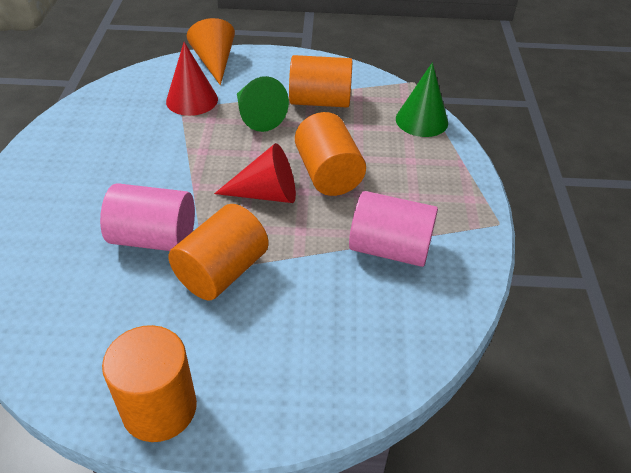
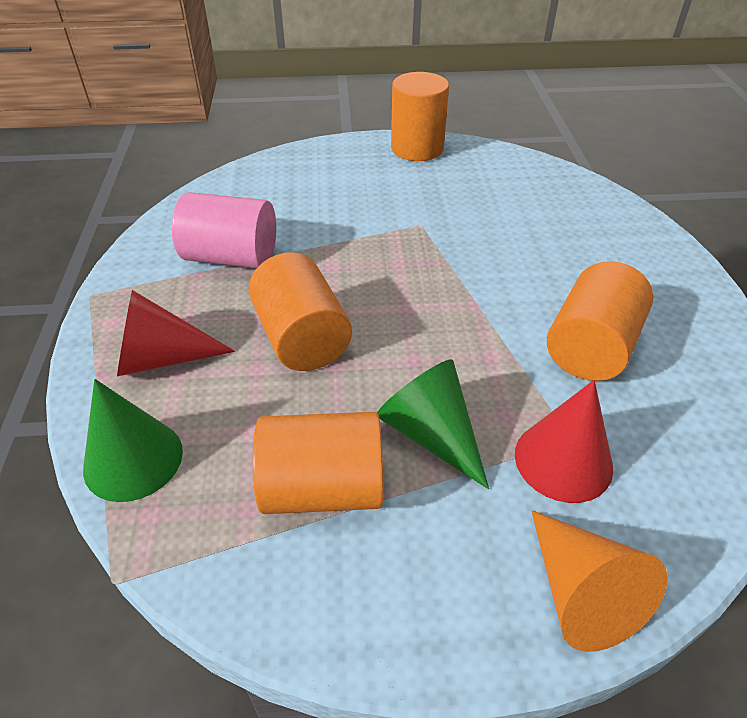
camera: 175 degrees right, 0 degrees up
(154, 238) = (488, 245): pink cylinder -> none
(222, 271) = (404, 224): orange cylinder -> orange cylinder (590, 347)
(266, 194) = (381, 303): red cone -> red cone (162, 358)

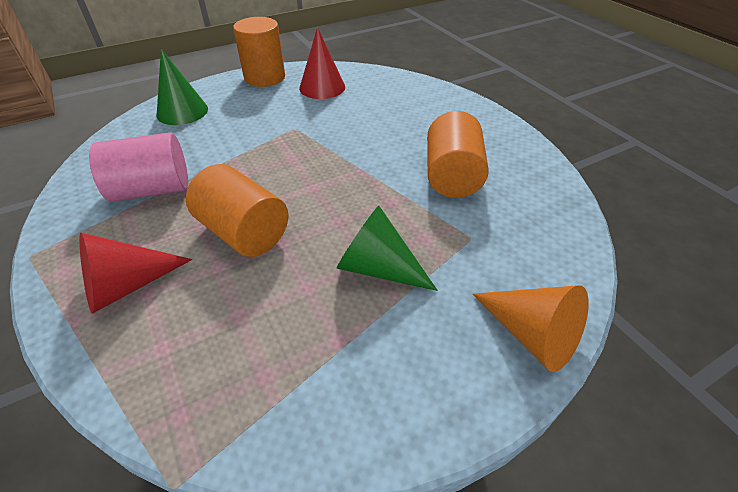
camera: 25 degrees left, 0 degrees up
(133, 459) = (141, 377): green cone -> green cone (182, 111)
(323, 487) = (318, 335): orange cylinder -> none
(563, 460) = (474, 253): red cone -> red cone (322, 87)

